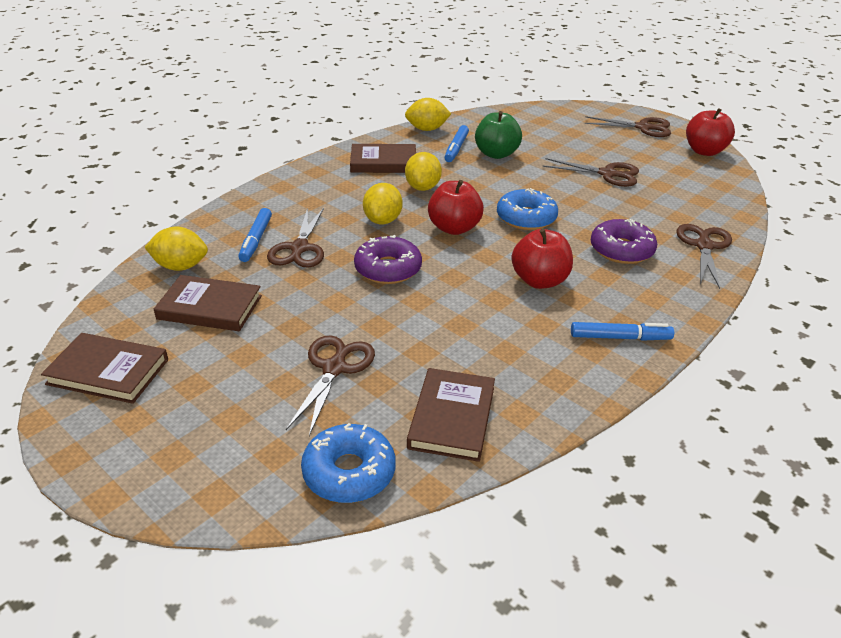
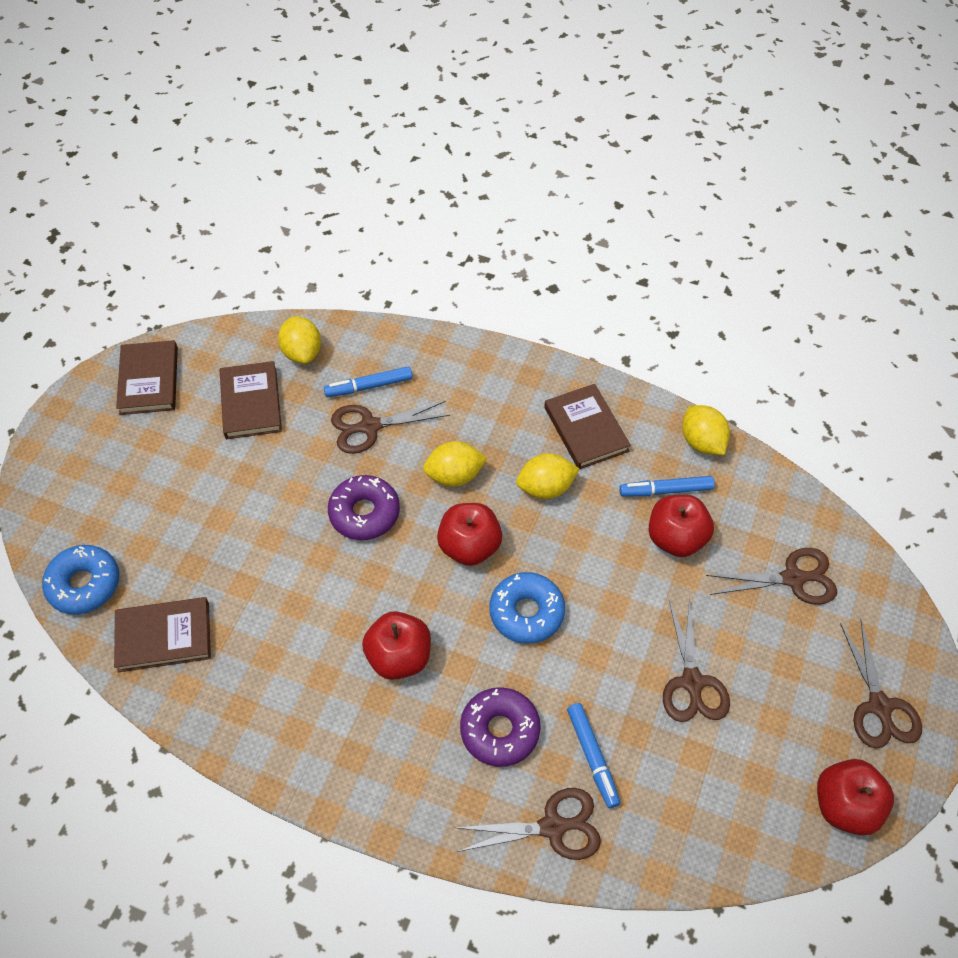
camera: 70 degrees right, 20 degrees up
(334, 368) = (200, 527): brown scissors -> brown scissors (793, 578)
(496, 154) = (676, 538): green apple -> red apple
(620, 337) = (325, 755): blue marker -> blue marker (592, 757)

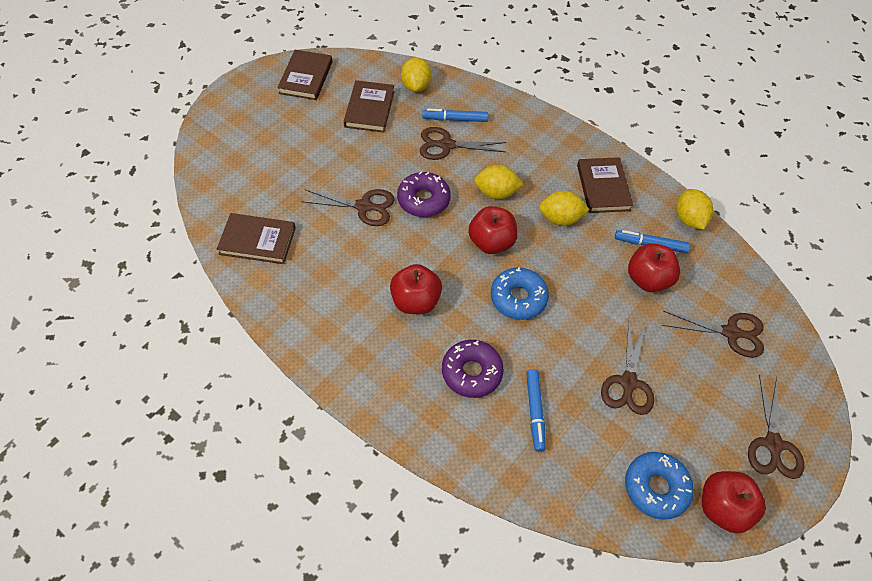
camera: 15 degrees right, 0 degrees up
(84, 584) = (217, 193): blue donut -> blue donut (656, 488)
(553, 827) = (489, 451): brown scissors -> brown scissors (364, 206)

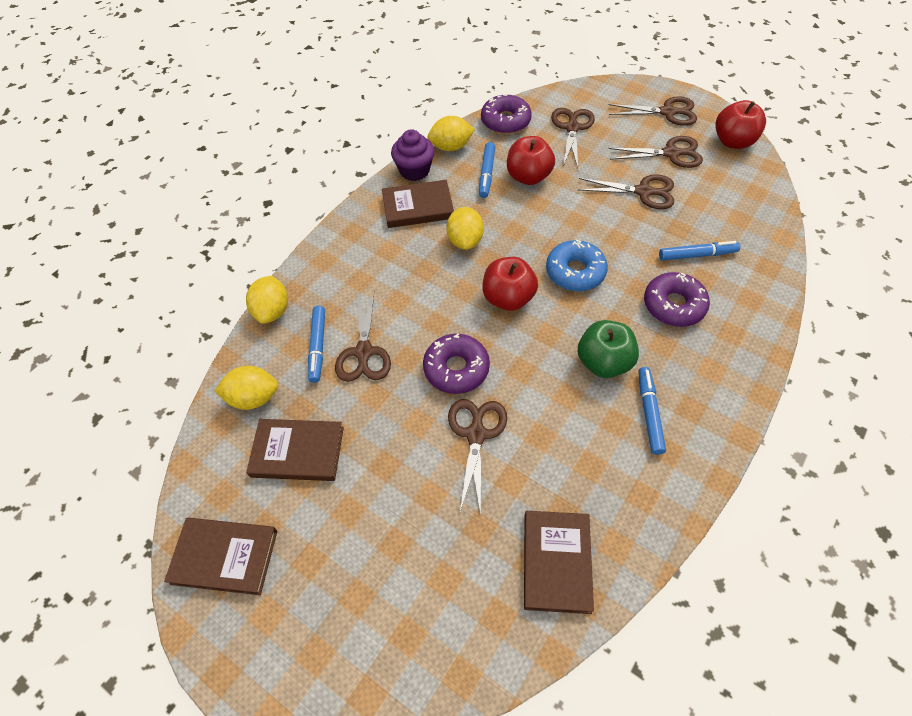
camera: 90 degrees left, 0 degrees up
(361, 324) = (649, 413): none -> blue marker
(415, 301) = (603, 362): red apple -> green apple
(496, 193) = (436, 297): yellow lemon -> yellow lemon (272, 311)
(652, 188) = (414, 170): none -> purple cupcake
(656, 488) = (734, 177): blue donut -> none
(694, 428) = (671, 153): none -> brown scissors
(735, 271) = (505, 121): none -> purple donut

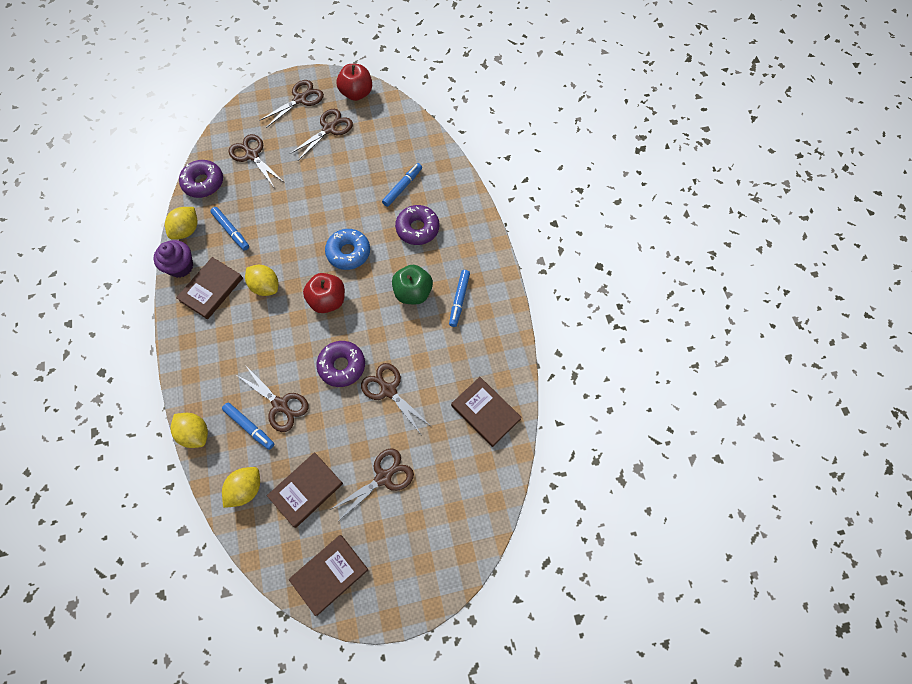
camera: 50 degrees left, 10 degrees up
(528, 177) = (260, 212): red apple -> none
(643, 192) = (338, 168): brown scissors -> brown scissors (384, 477)
(649, 413) = (459, 300): blue marker -> blue marker turned 120 degrees counterclockwise

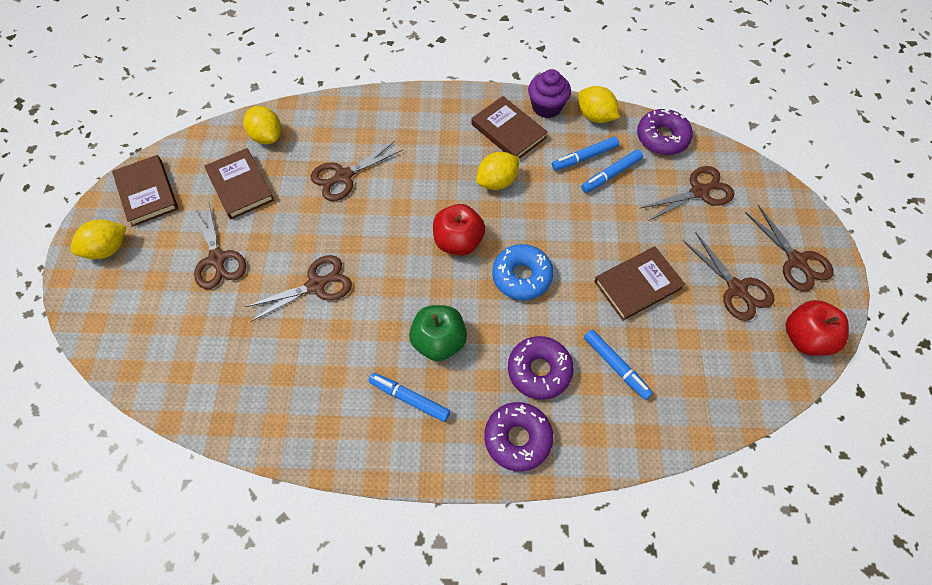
camera: 105 degrees right, 5 degrees down
(195, 433) = (344, 103): yellow lemon -> yellow lemon (108, 249)
(249, 427) = (331, 147): blue marker -> blue marker (611, 174)
(342, 366) = (366, 242): purple donut -> purple donut (517, 438)
(485, 412) = (240, 390): brown book -> brown book (637, 285)

